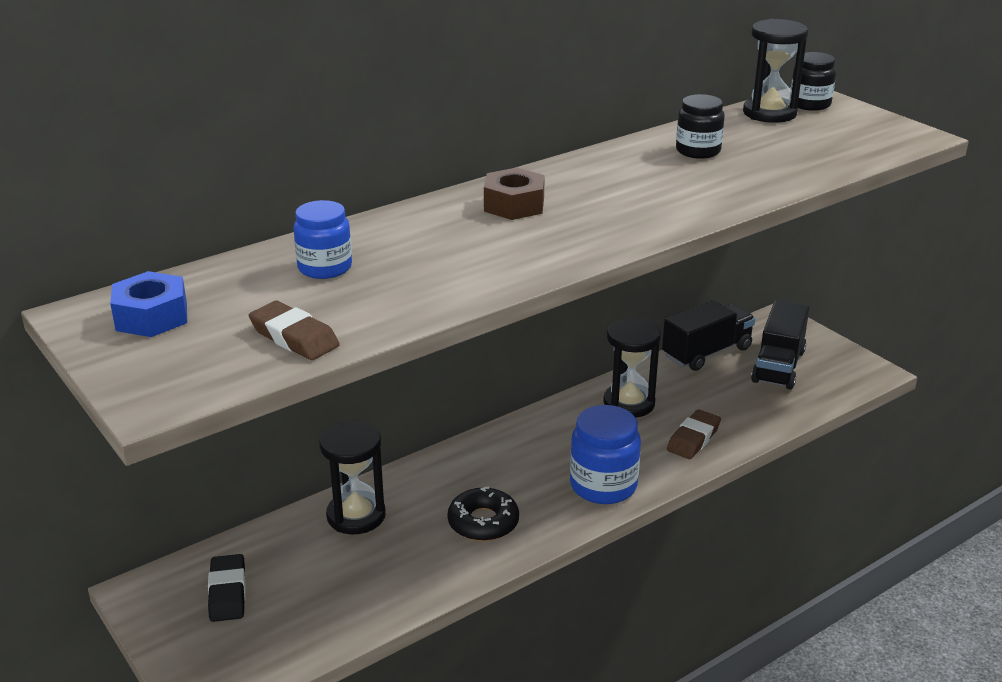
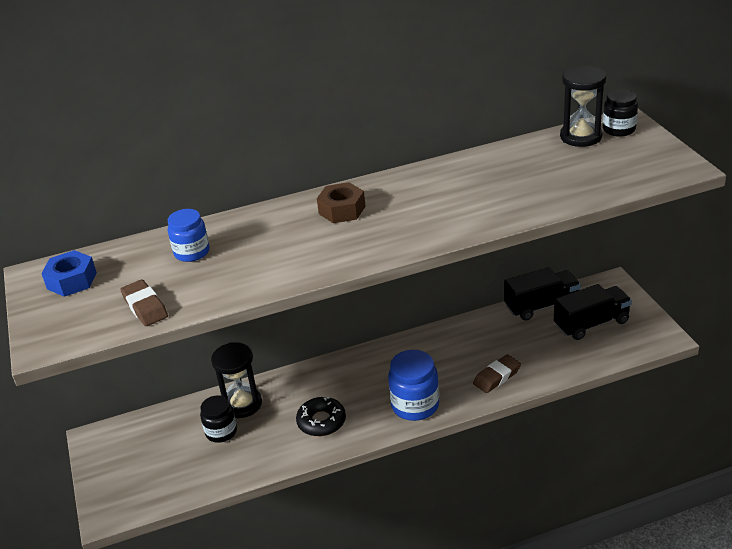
camera: 20 degrees right, 5 degrees up
(227, 592) = (143, 447): black eraser -> none
(629, 403) = (463, 342): black hourglass -> none
(698, 151) = (502, 170): black jar -> black jar (221, 432)
(778, 366) = (591, 324): black truck -> black truck turned 150 degrees counterclockwise

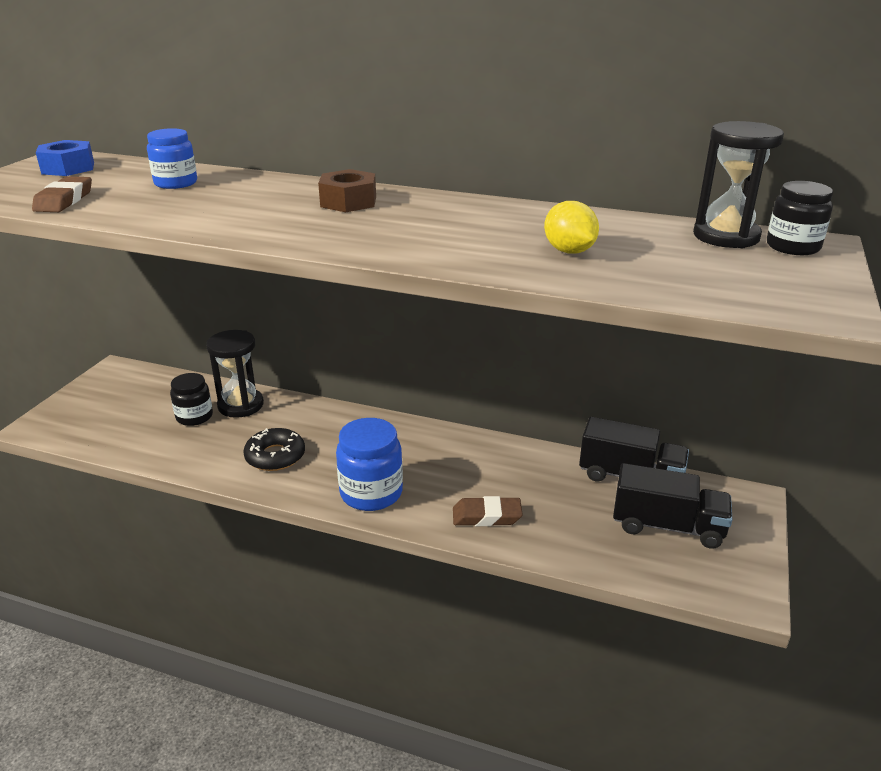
camera: 35 degrees right, 5 degrees down
(525, 186) = (569, 251): none -> yellow lemon

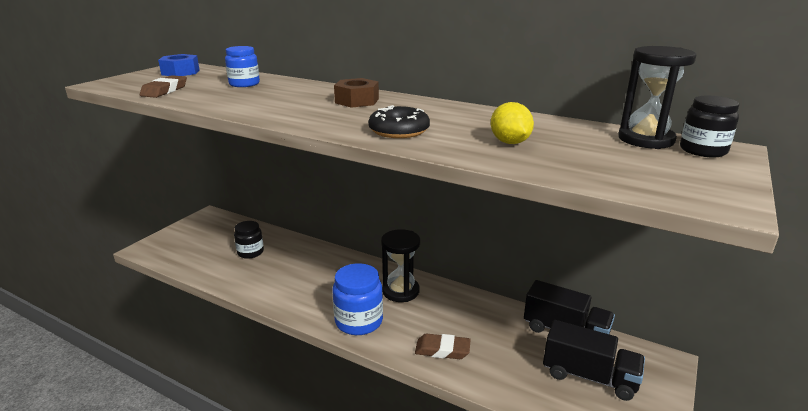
camera: 10 degrees right, 5 degrees down
(240, 405) = (284, 247): black hourglass -> black hourglass (400, 291)
(275, 456) = (297, 286): black donut -> black donut (399, 130)

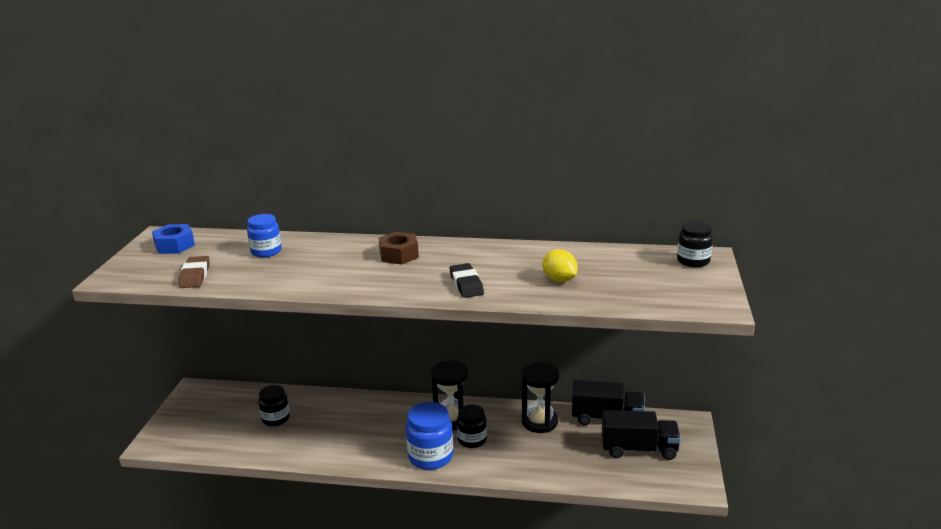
camera: 20 degrees left, 0 degrees up
(399, 130) = (466, 284): black donut -> black eraser
(409, 316) = (472, 440): none -> black jar
(442, 350) = (516, 461): brown eraser -> none
(645, 140) = (652, 257): black hourglass -> black hourglass (539, 422)

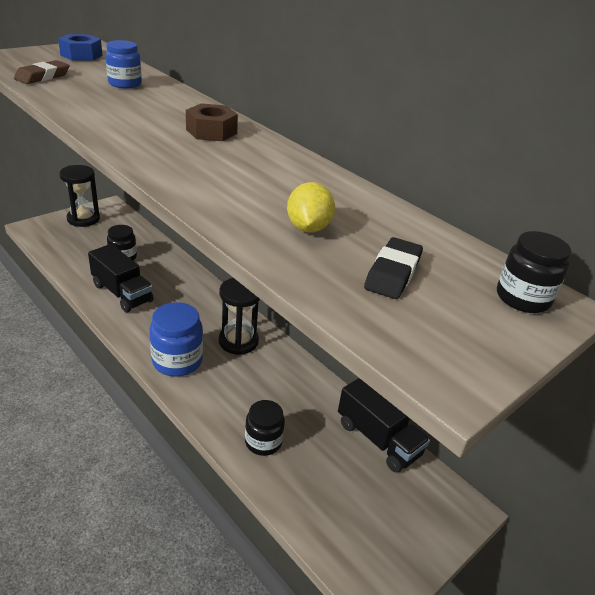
camera: 35 degrees right, 10 degrees up
(466, 284) = (209, 182): black eraser -> black eraser (393, 273)
(472, 440) = (229, 370): black jar -> black jar (263, 442)
(539, 422) = (308, 396): black hourglass -> black hourglass (83, 219)
(639, 449) = (367, 496): black truck -> black truck (122, 293)

